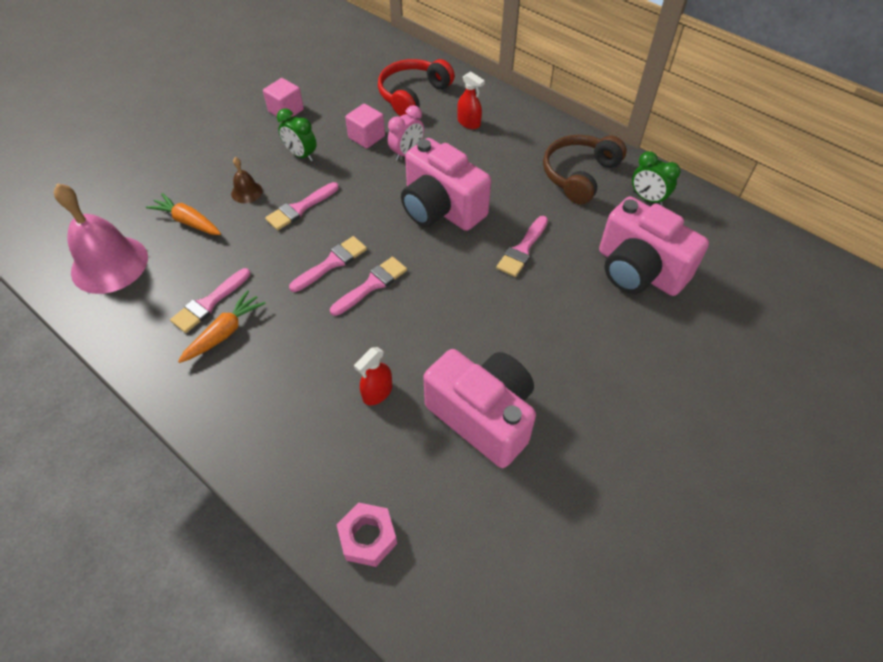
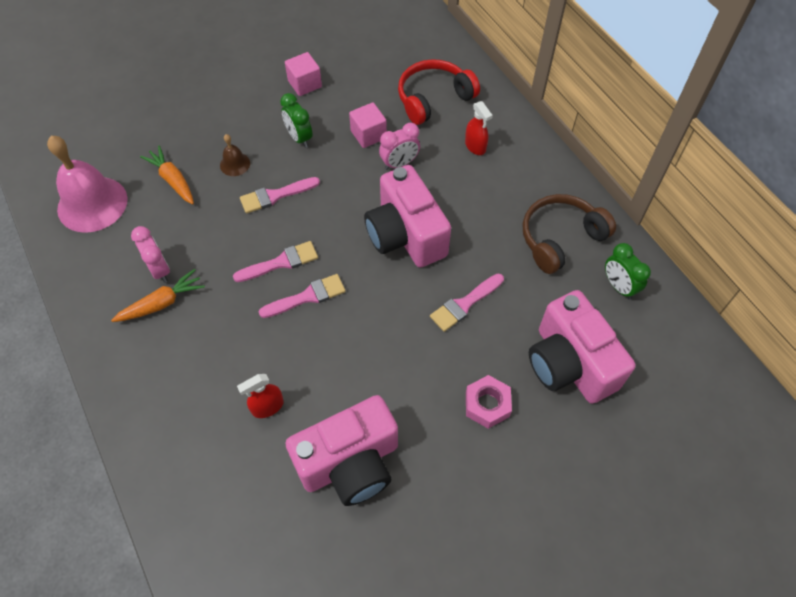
camera: 20 degrees right, 5 degrees up
(209, 303) = (159, 269): pink brush -> pink clock
(368, 537) = (204, 539): pink nut -> pink nut (487, 404)
(483, 416) = (350, 463): pink camera -> pink camera turned 90 degrees clockwise

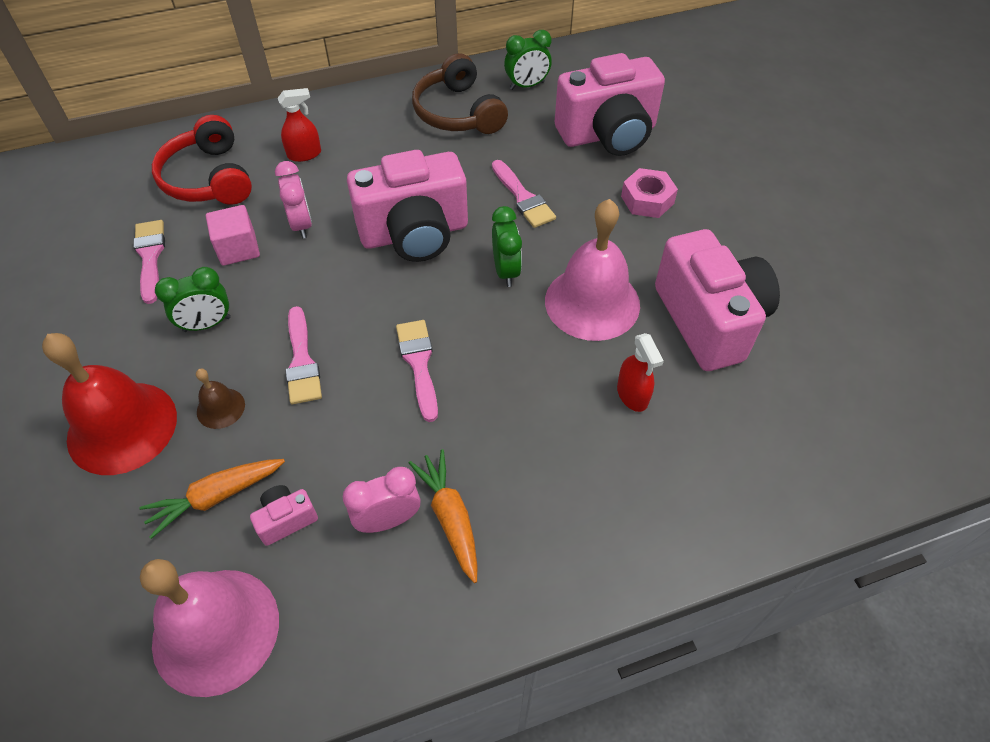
camera: 80 degrees left, 5 degrees down
(159, 218) = (286, 519): none -> pink camera
(217, 122) = (122, 427): none -> red bell
(305, 84) = (104, 308): pink cube -> none
(307, 296) = (480, 339): pink brush -> pink brush (150, 256)
(356, 369) = (592, 302): none -> pink bell
(378, 303) = (506, 271): none -> green clock

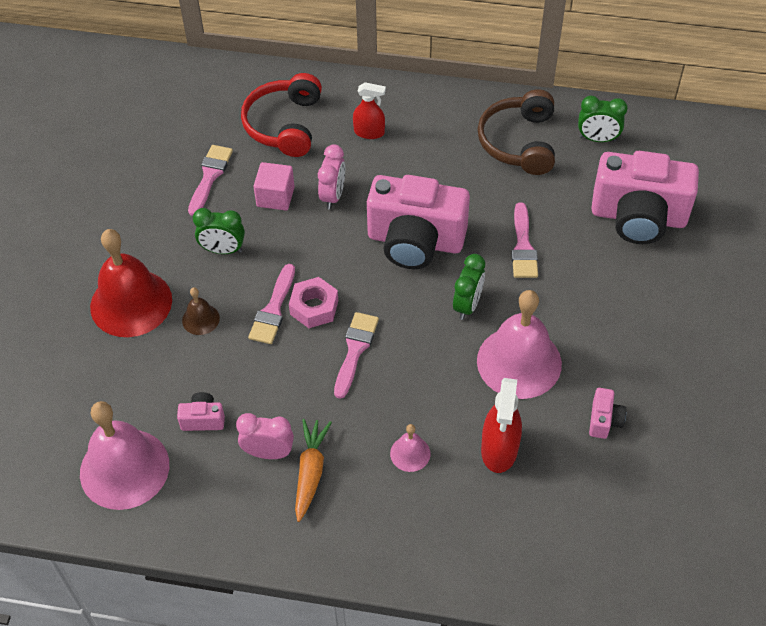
camera: 30 degrees right, 0 degrees up
(216, 497) = (167, 381): orange carrot -> none
(546, 443) = (410, 453): none -> pink bell
(632, 395) = (499, 449): red spray bottle -> red spray bottle, size x1.51
(647, 200) = (629, 293): pink nut -> pink nut (314, 307)
(709, 320) = (604, 420): pink camera -> pink camera, size x0.41

